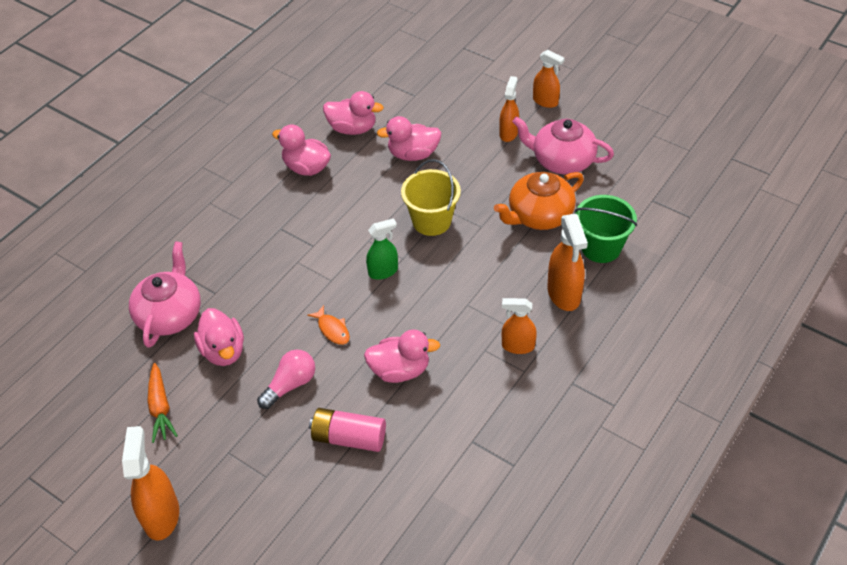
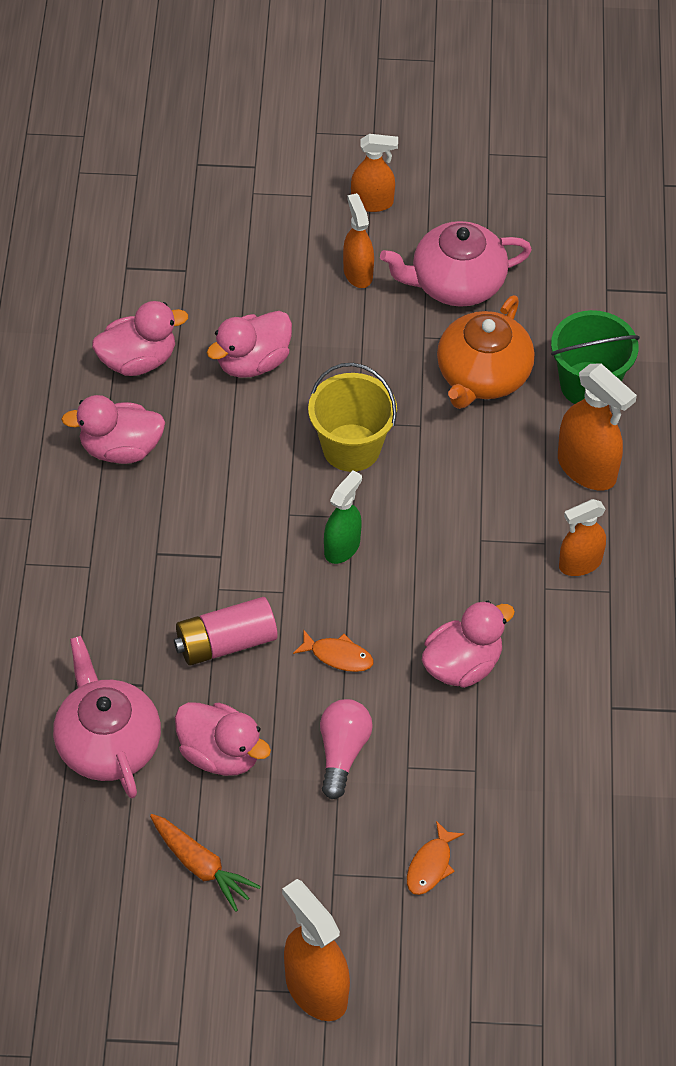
camera: 35 degrees left, 5 degrees up
(287, 478) = (431, 865): none -> orange fish
(349, 438) = (465, 779): pink battery -> pink battery (226, 643)

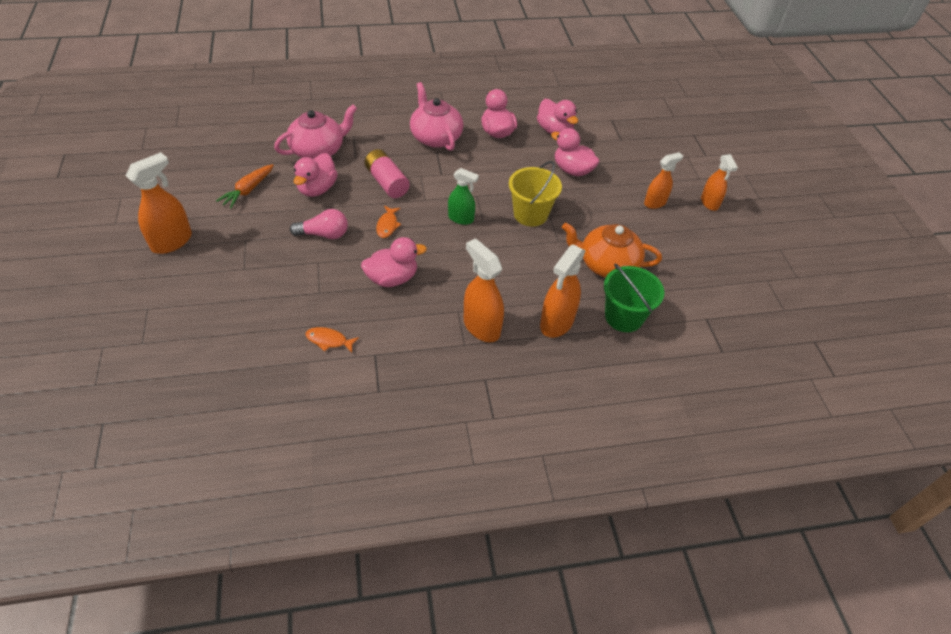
camera: 75 degrees right, 5 degrees down
(431, 865) = (252, 279): orange fish -> orange fish (329, 340)
(456, 283) = (670, 245): pink teapot -> pink teapot (435, 137)
(462, 665) = (392, 278): pink duck -> pink duck turned 60 degrees counterclockwise
(580, 563) = (481, 327): orange spray bottle -> orange spray bottle, size x1.53

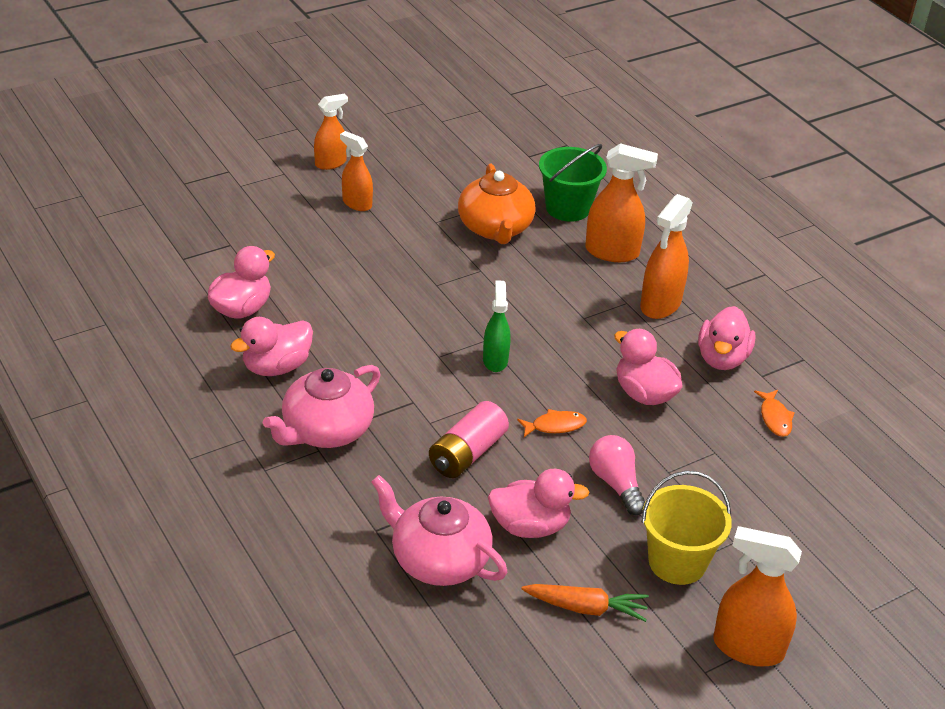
camera: 110 degrees left, 10 degrees down
(530, 214) = (446, 301): yellow bucket -> yellow bucket (677, 562)
(572, 170) = (329, 278): pink duck -> pink duck (722, 358)

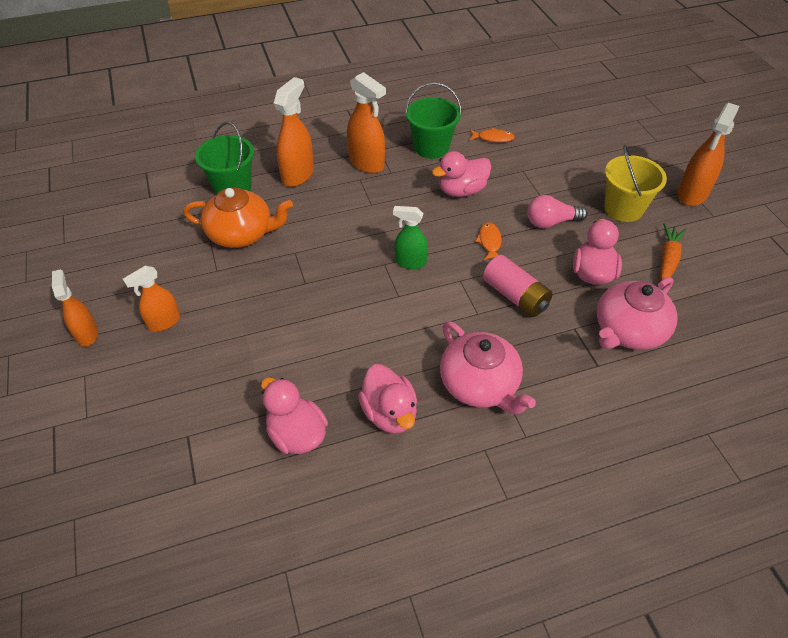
camera: 75 degrees left, 10 degrees up
(722, 358) = (431, 147): pink duck -> green bucket

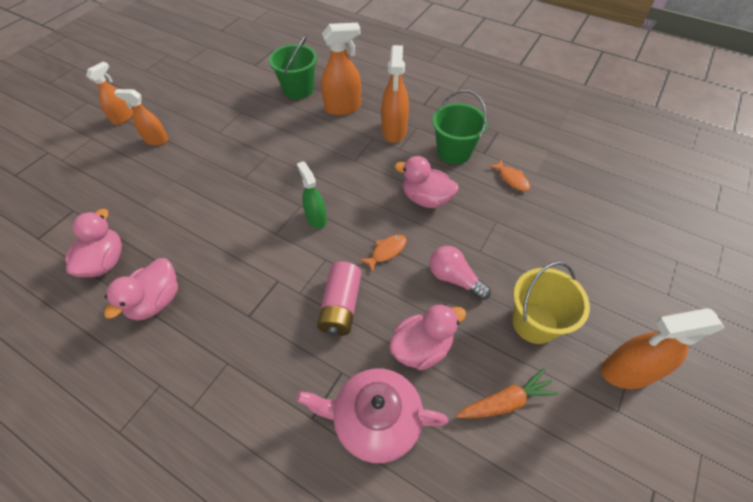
camera: 50 degrees right, 5 degrees up
(242, 234) = (261, 121): orange teapot -> none
(480, 385) = (224, 341): pink teapot -> none

